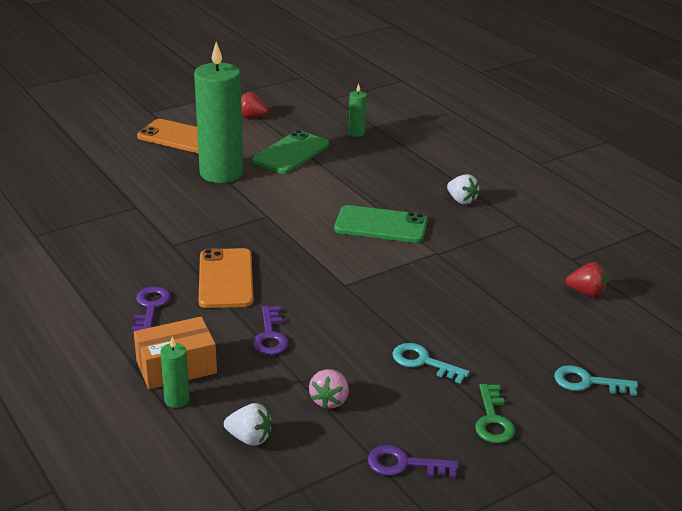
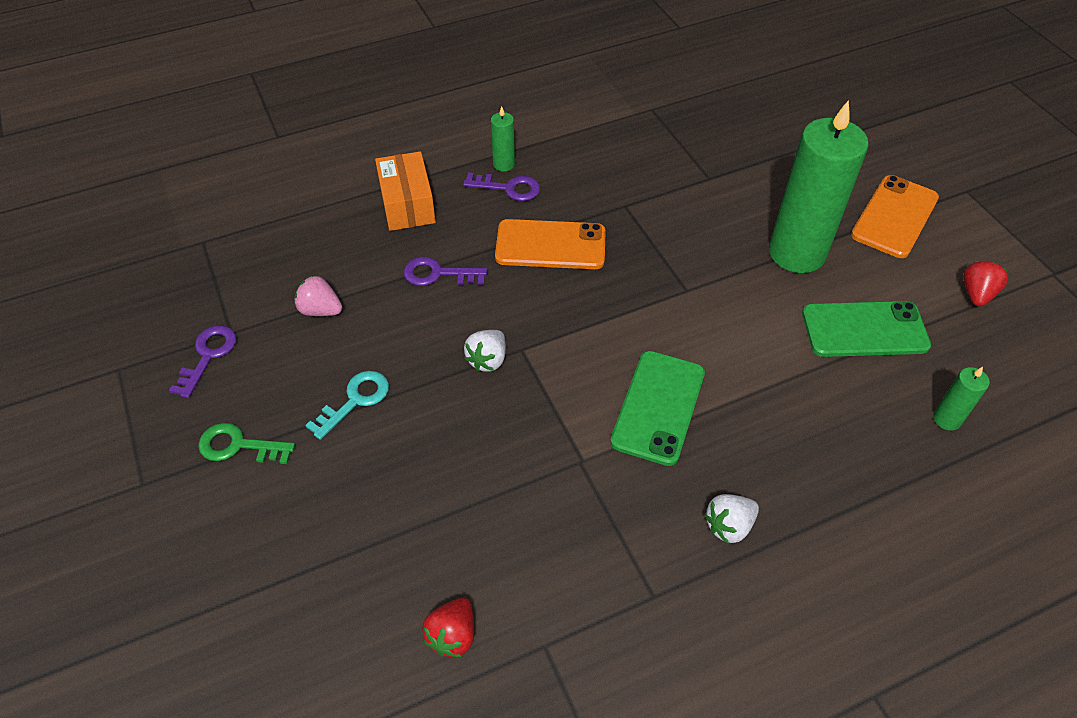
camera: 100 degrees right, 20 degrees up
(177, 400) = (359, 203): green candle -> green candle (504, 164)
(249, 438) = (290, 248): white strawberry -> white strawberry (488, 360)
(291, 153) = (864, 330): green phone -> green phone turned 45 degrees counterclockwise
(588, 382) = (263, 567): turquoise key -> none

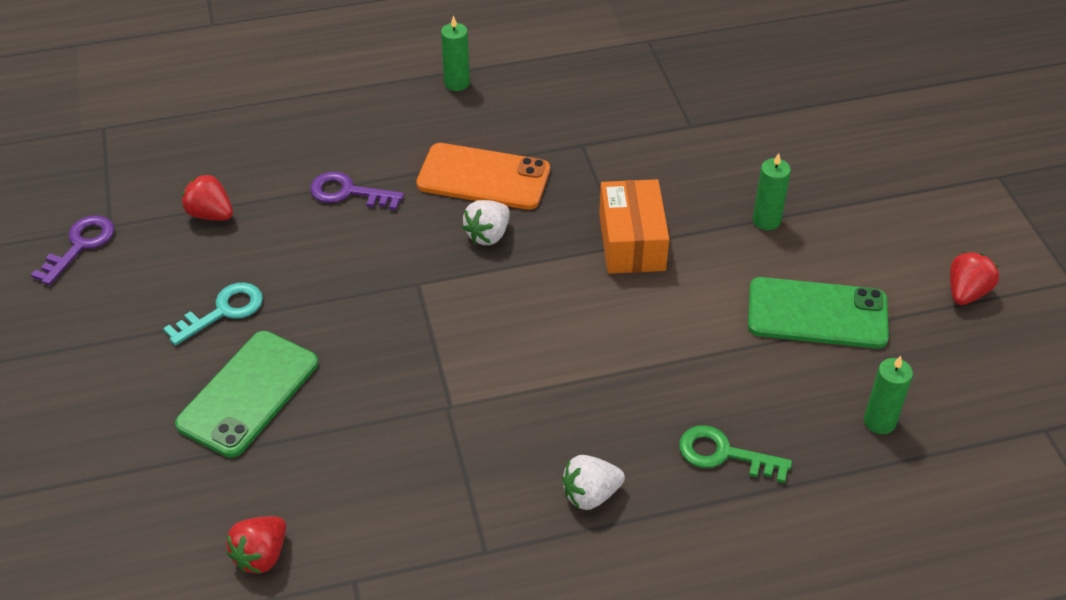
camera: 10 degrees right, 5 degrees down
(238, 446) = (89, 340): green key -> green key (724, 454)
(320, 310) = (210, 214): pink strawberry -> red strawberry
(407, 204) = (335, 114): orange box -> orange box (631, 242)
(488, 360) = (377, 289): white strawberry -> white strawberry (488, 235)
(508, 188) = (454, 110): purple key -> none
(658, 407) = (551, 363): green phone -> green phone (248, 393)
(797, 253) = (766, 220): green candle -> green candle, size x0.42
(894, 217) = (898, 195): orange phone -> none

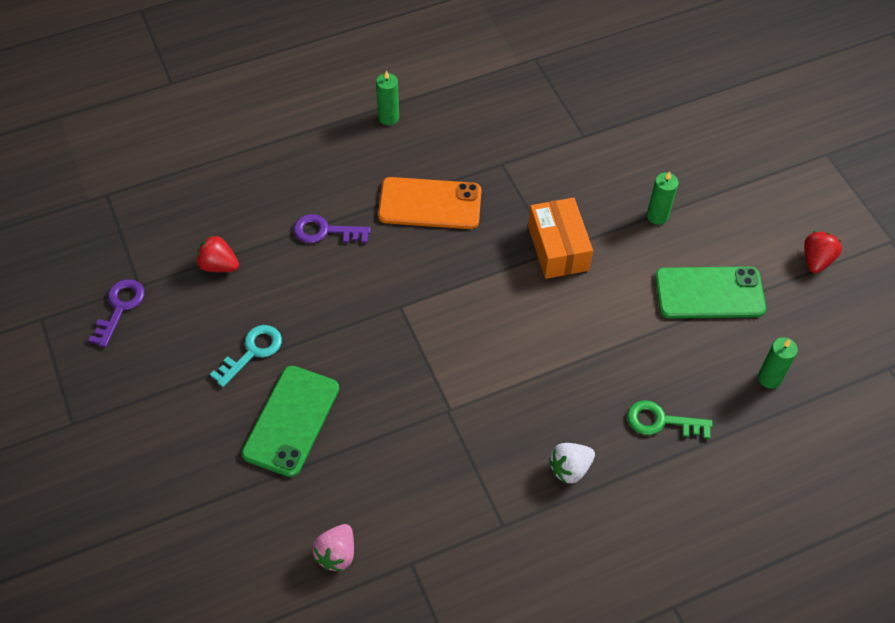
camera: 10 degrees left, 10 degrees up
(261, 555) = (336, 554): red strawberry -> pink strawberry
(488, 235) = (445, 256): white strawberry -> none

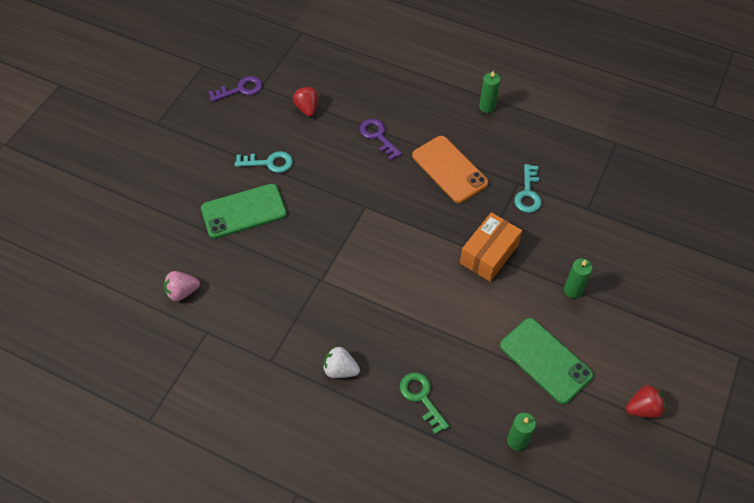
camera: 50 degrees right, 0 degrees up
(522, 165) = (528, 193): none -> turquoise key

